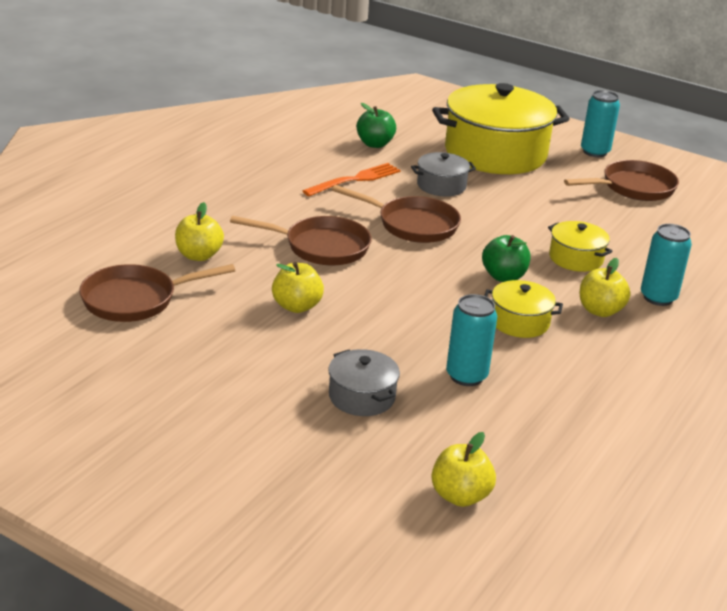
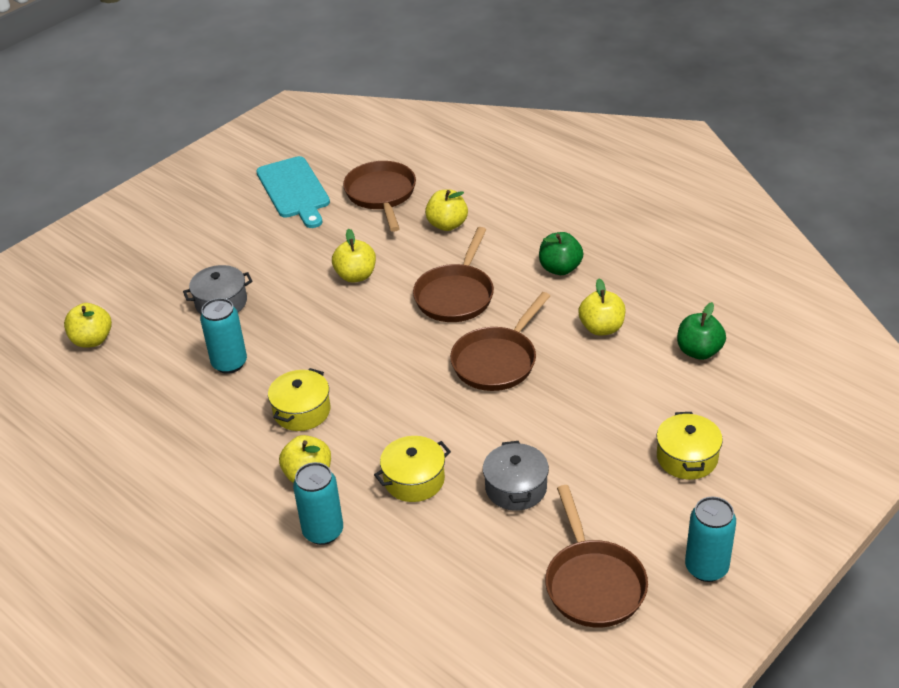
camera: 105 degrees right, 10 degrees up
(117, 366) = (294, 190): none -> turquoise cutting board
(355, 180) = (601, 328): orange fork -> yellow apple
(441, 186) = (590, 394): grey pot -> grey pot (516, 488)
(495, 153) = (687, 457): yellow pot -> yellow pot, size x0.45
(503, 276) = (384, 414): green apple -> green apple (560, 268)

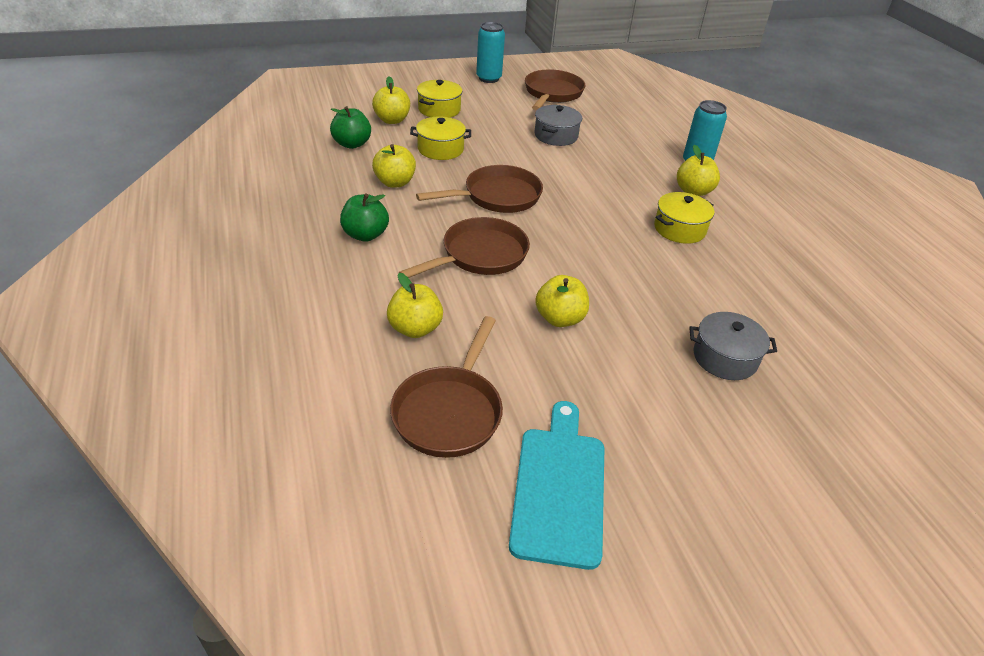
camera: 155 degrees left, 0 degrees up
(92, 340) = (888, 382): yellow apple -> yellow apple (392, 120)
(229, 363) = (733, 291): turquoise can -> none
(414, 480) = (618, 162): yellow pot -> yellow pot (440, 149)

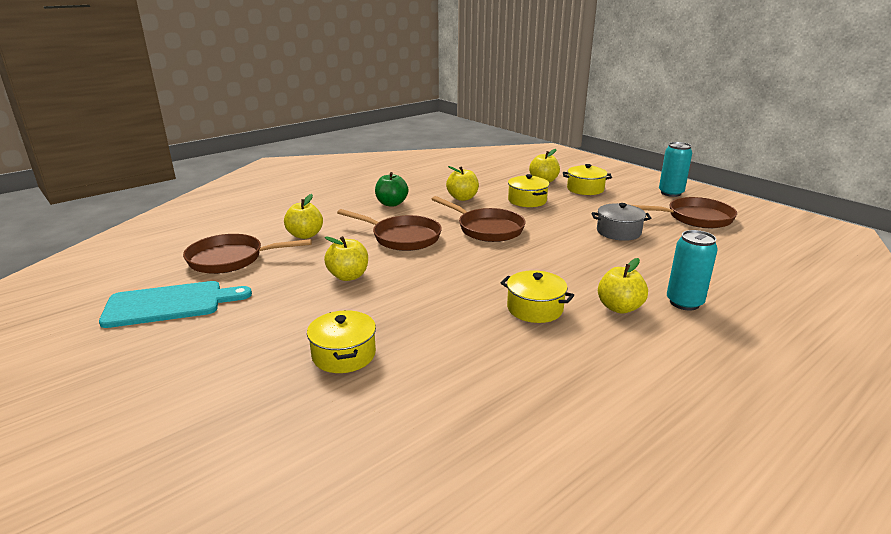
camera: 70 degrees right, 15 degrees down
(352, 144) = (493, 178): green apple -> none
(725, 358) = (344, 355): grey pot -> yellow pot

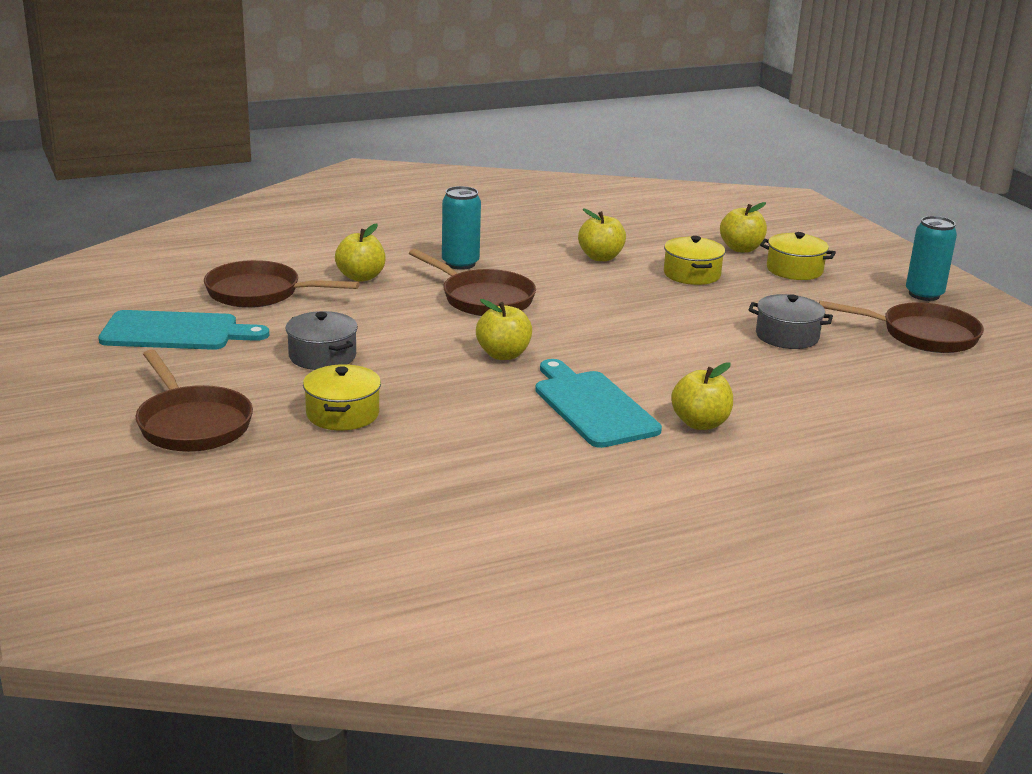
camera: 15 degrees right, 0 degrees up
(303, 304) = (322, 356): none -> grey pot
(348, 276) = (389, 334): yellow apple -> yellow apple (503, 355)
(391, 204) = (496, 251): green apple -> none
(487, 229) = (604, 304): brown pan -> brown pan (192, 424)
(535, 308) = (592, 406): yellow pot -> turquoise cutting board
(684, 303) = (791, 432): turquoise can -> turquoise can (460, 263)

